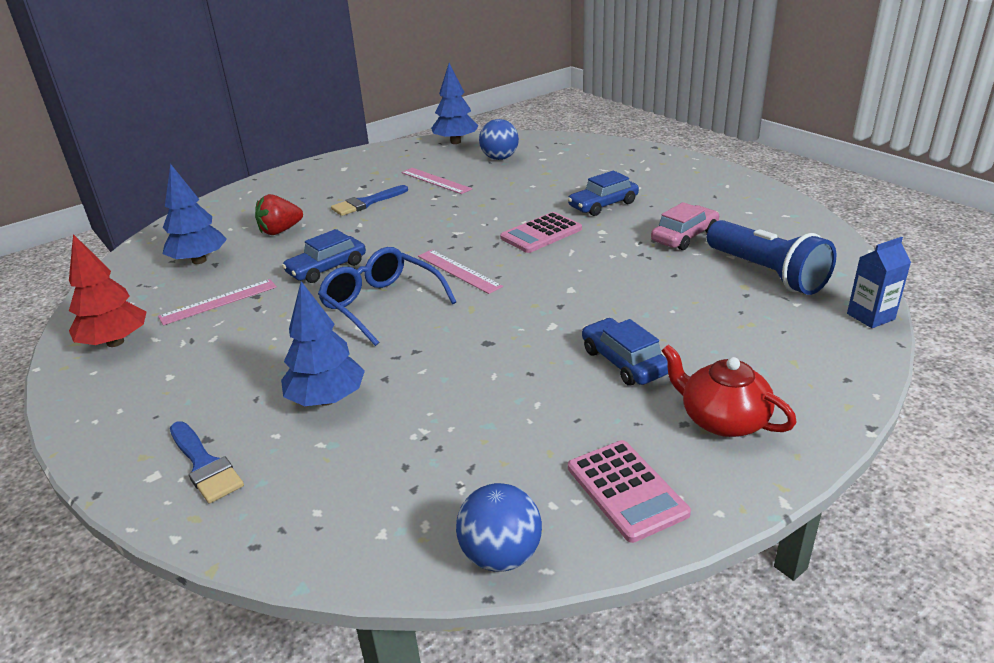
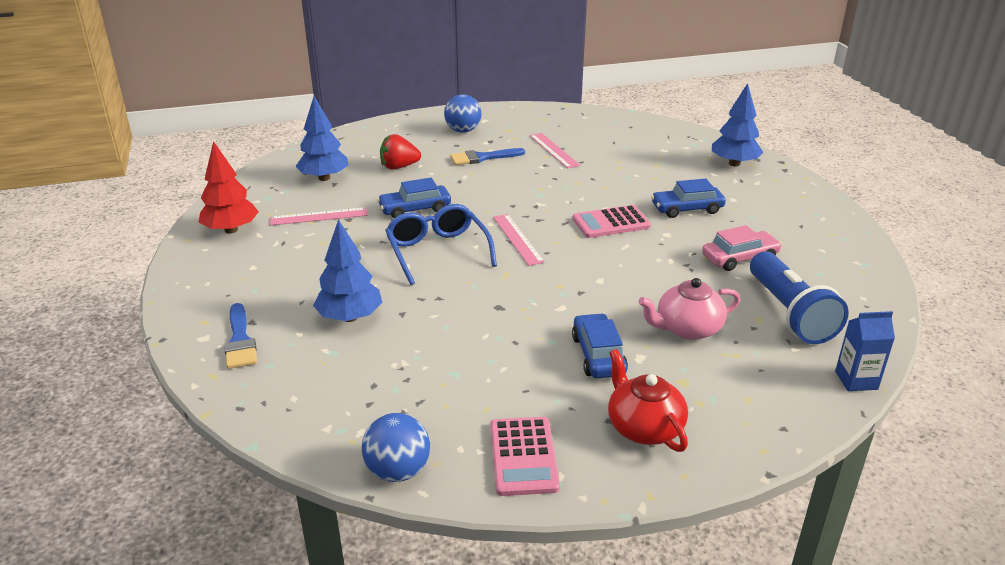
camera: 20 degrees right, 0 degrees up
(455, 142) = (596, 115): blue tree -> blue tree (734, 164)
(499, 158) = (625, 141): blue ball -> blue ball (463, 131)
(688, 312) = (687, 328): none -> pink teapot

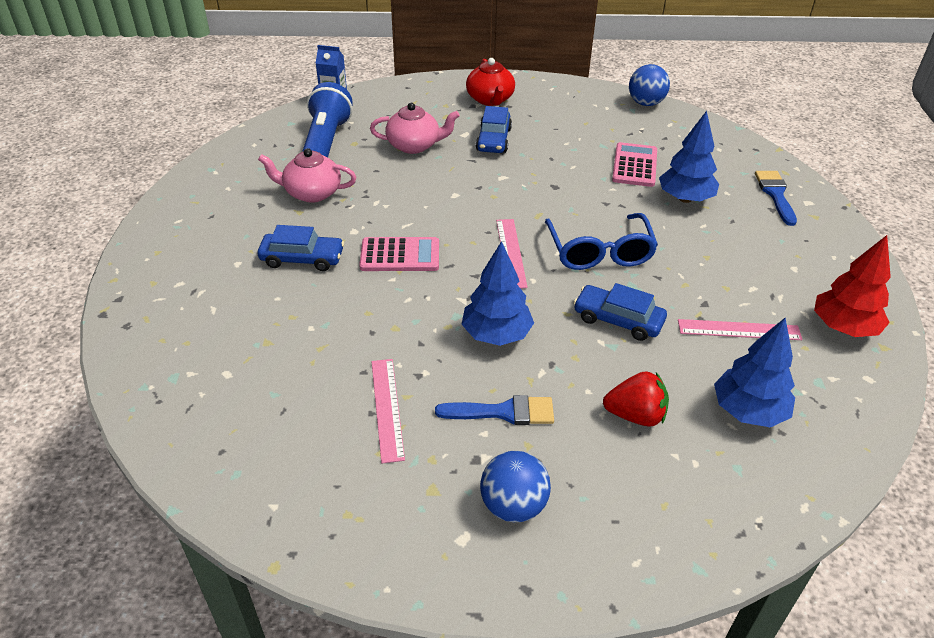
camera: 165 degrees left, 10 degrees up
(415, 209) = (618, 320): blue car -> blue car turned 150 degrees counterclockwise
(523, 456) = (570, 98): pink calculator -> pink calculator (634, 165)
(734, 164) = (166, 322): blue tree -> blue tree (496, 335)
(740, 258) = (311, 193): pink car -> pink teapot

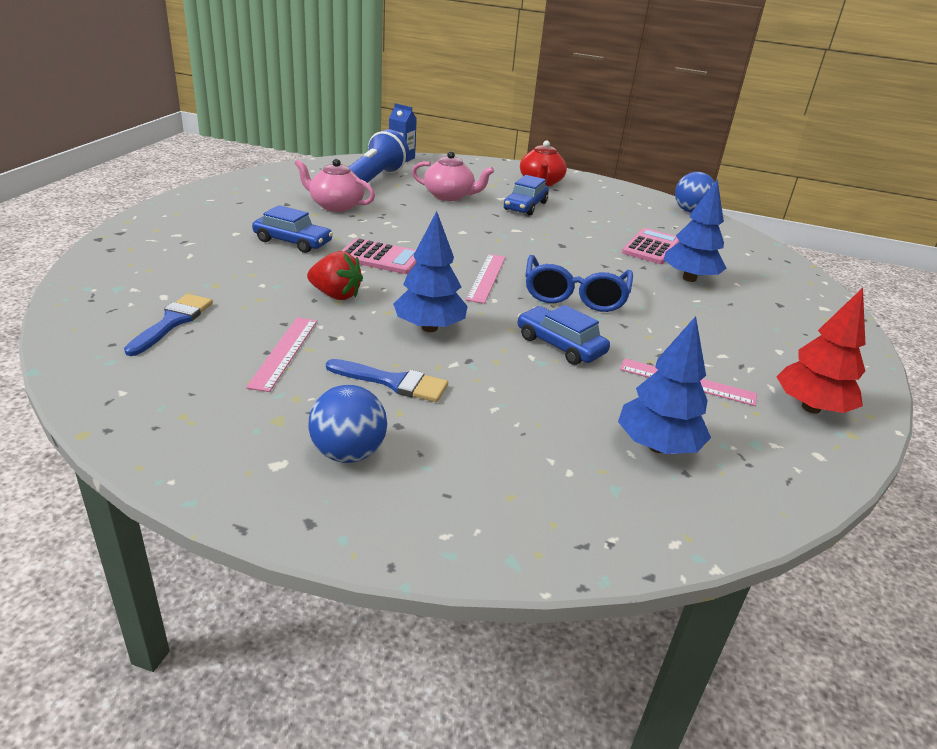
camera: 15 degrees right, 10 degrees down
(635, 415) = (528, 418): red strawberry -> red strawberry (336, 295)
(775, 194) = (790, 295): blue brush -> blue brush (172, 322)

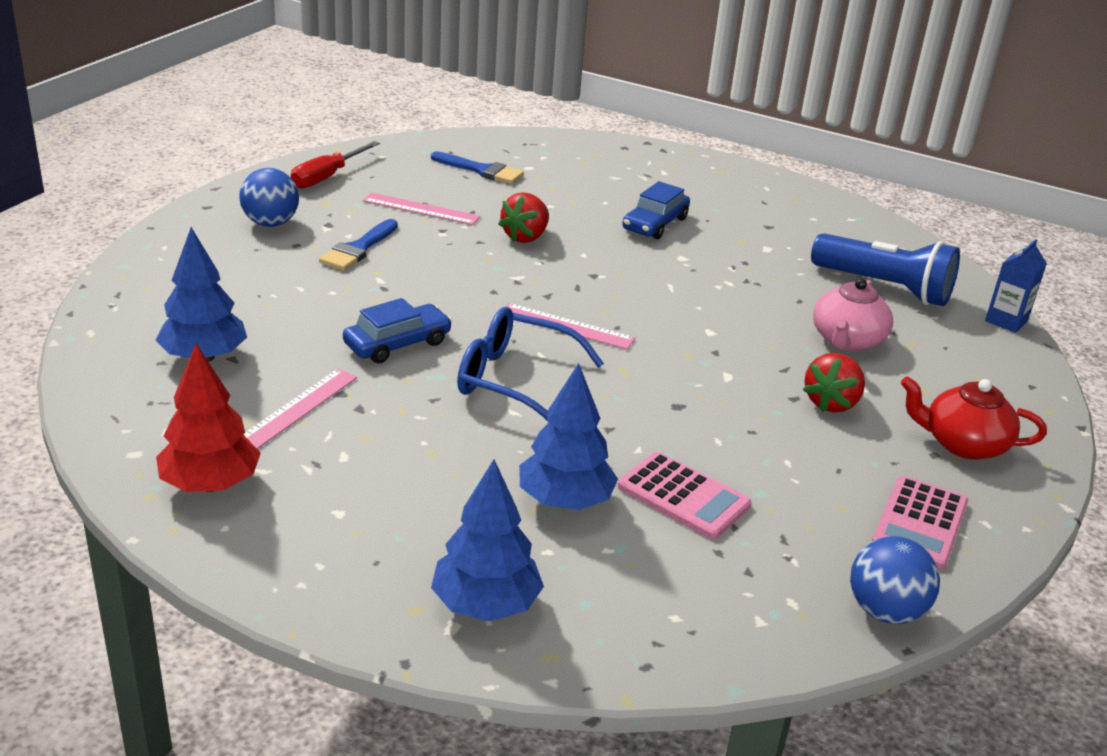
camera: 100 degrees right, 0 degrees up
(195, 427) = (327, 177): none -> red screwdriver
(335, 205) = (773, 254): pink teapot -> none
(381, 258) = (618, 268): pink calculator -> pink calculator (920, 523)
(429, 328) = (450, 276): blue tree -> blue tree (485, 605)
(525, 206) = (831, 403): blue car -> red strawberry

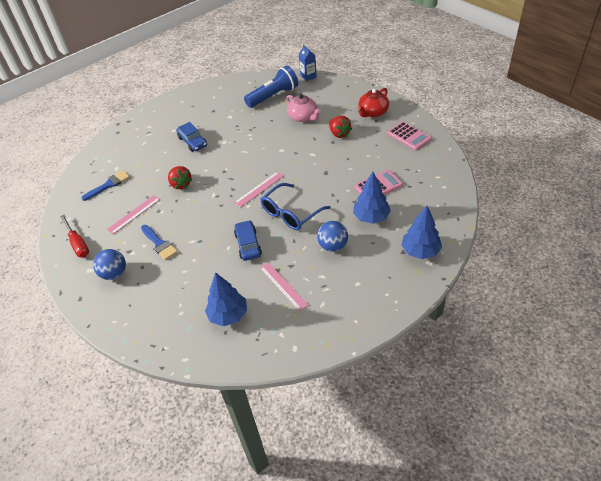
camera: 60 degrees left, 15 degrees up
(211, 484) = (326, 322): red tree -> none
(885, 611) = (446, 158): blue ball -> blue ball (333, 246)

